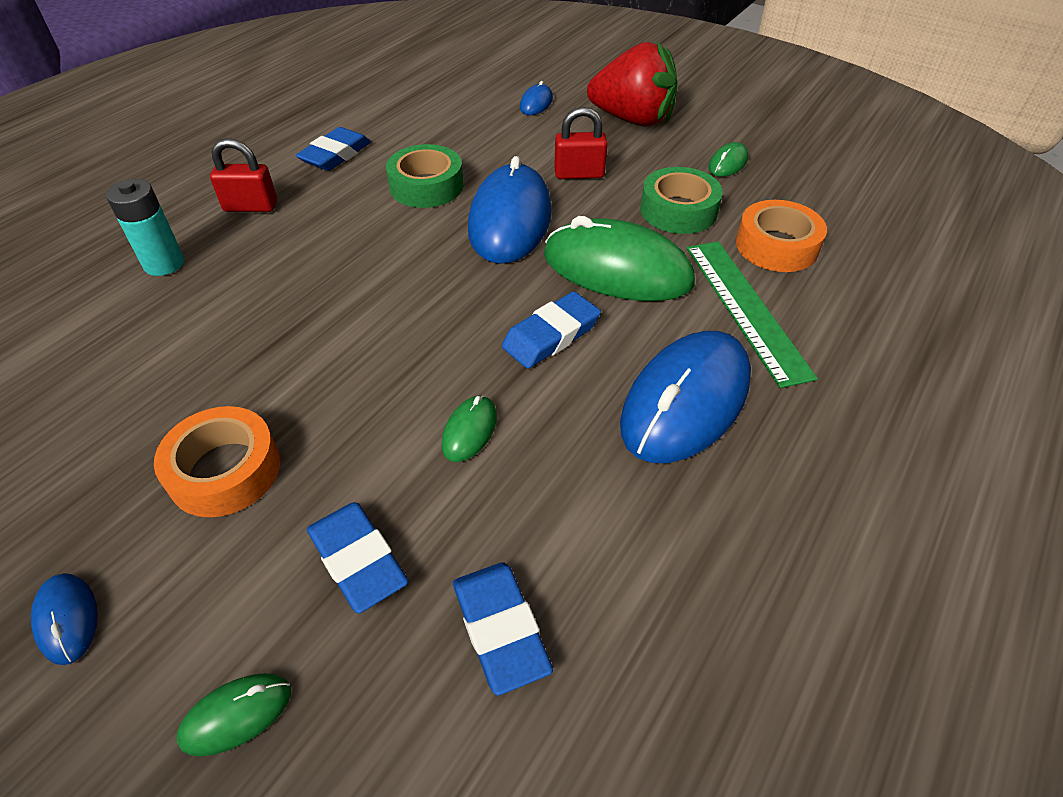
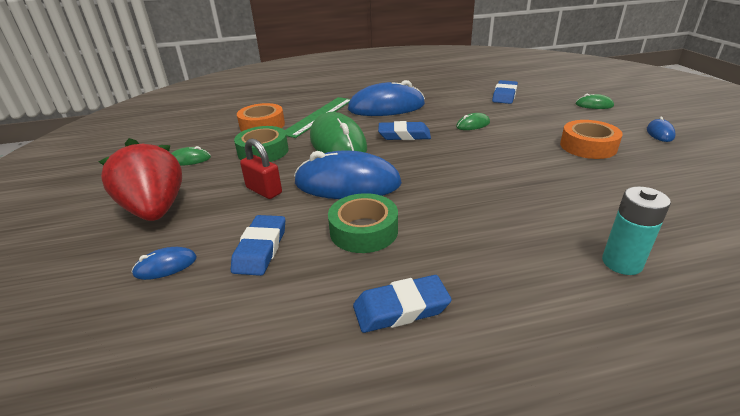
camera: 135 degrees left, 15 degrees down
(251, 207) = (524, 285): red padlock -> none
(357, 560) = (541, 114): blue eraser -> blue eraser (261, 249)
(510, 220) = (347, 183): blue mouse -> blue mouse turned 45 degrees clockwise

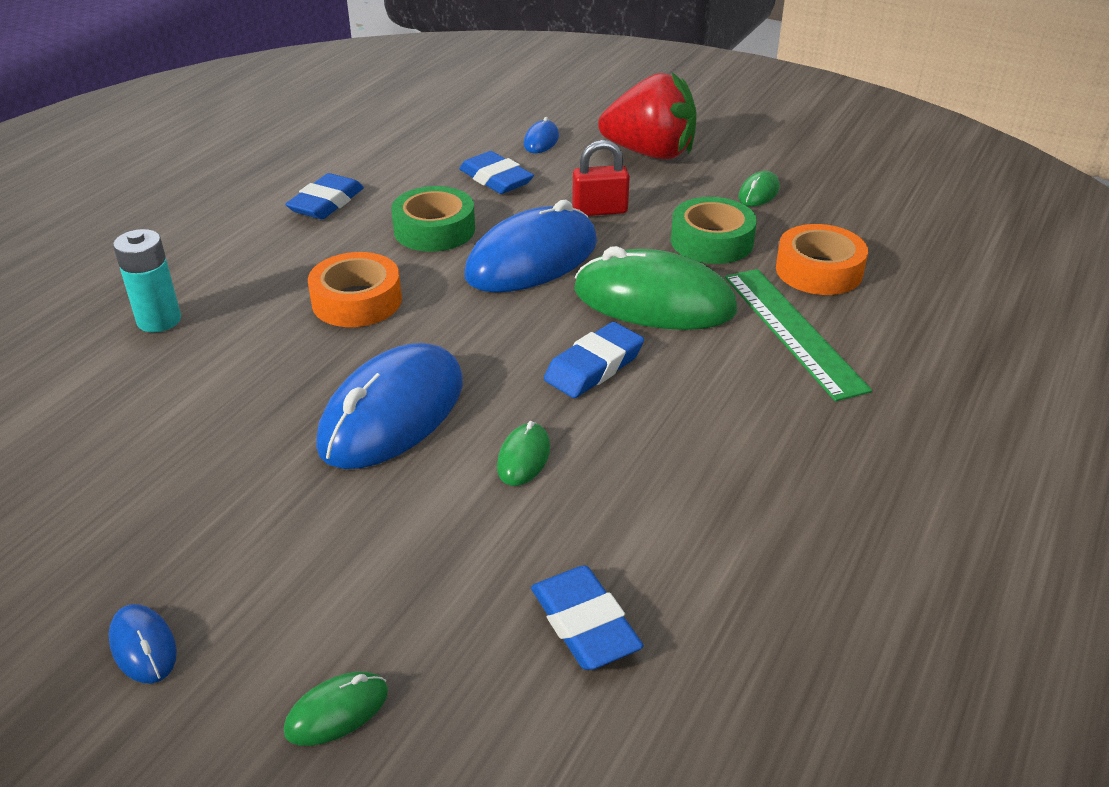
camera: 130 degrees right, 5 degrees up
(386, 107) = (741, 418): blue mouse -> blue mouse (392, 413)
(588, 146) = (275, 508): orange tape -> orange tape (357, 301)

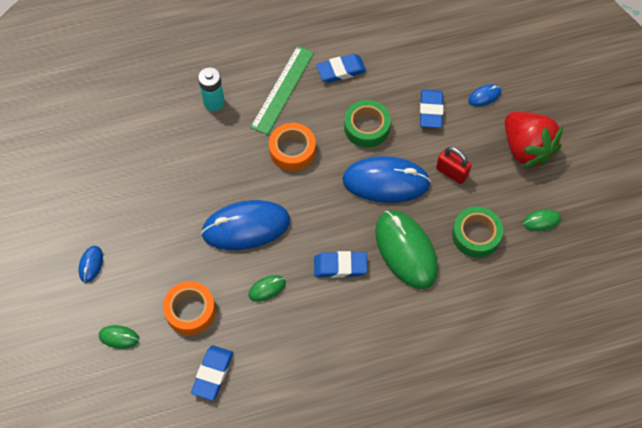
camera: 45 degrees right, 25 degrees up
(793, 331) = (440, 317): green ruler -> green ruler (283, 89)
(819, 271) = (499, 294): orange tape -> orange tape (190, 310)

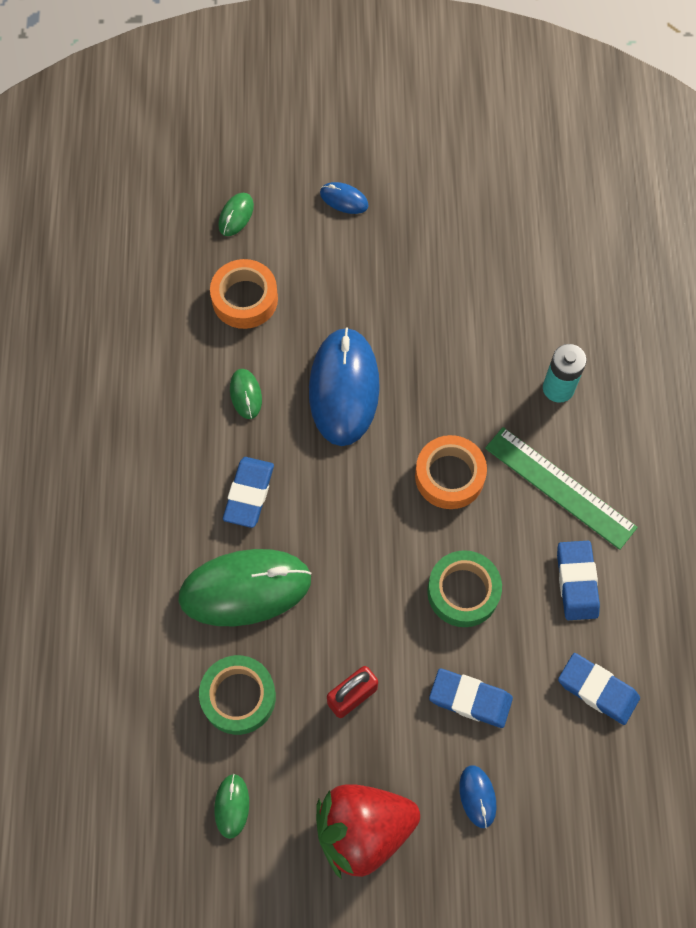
camera: 105 degrees right, 5 degrees up
(212, 373) = (154, 308): blue eraser -> blue eraser (597, 690)
(386, 181) = (363, 593): blue mouse -> none

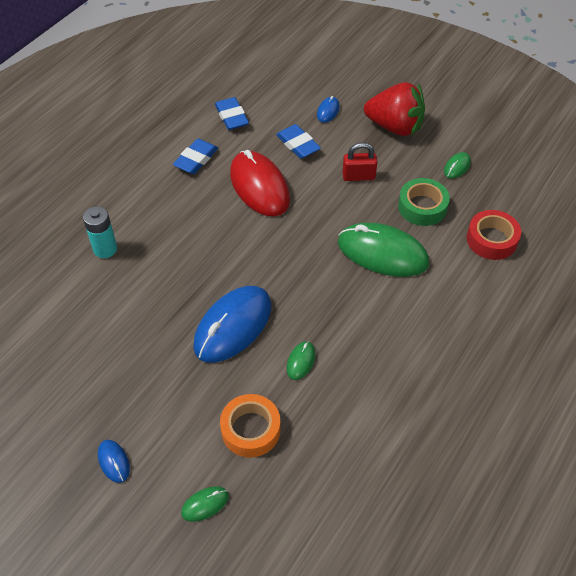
camera: 145 degrees left, 15 degrees down
(122, 699) = (491, 240): none -> red tape
(249, 494) = (343, 300): blue eraser -> none
(449, 476) = (214, 241): orange tape -> none
(463, 592) = (259, 186): green tape -> red mouse
(560, 487) = (159, 202): green ruler -> none

